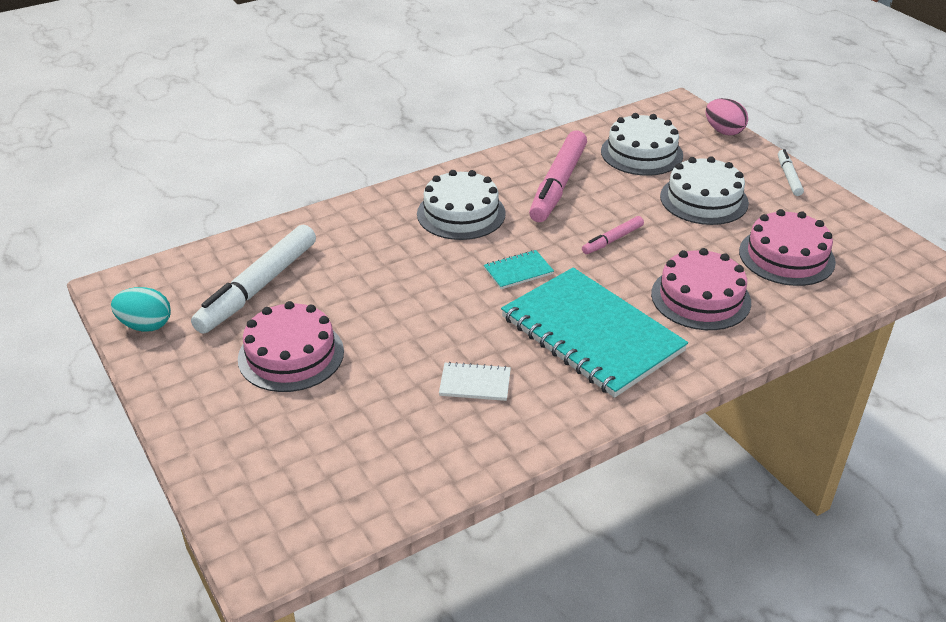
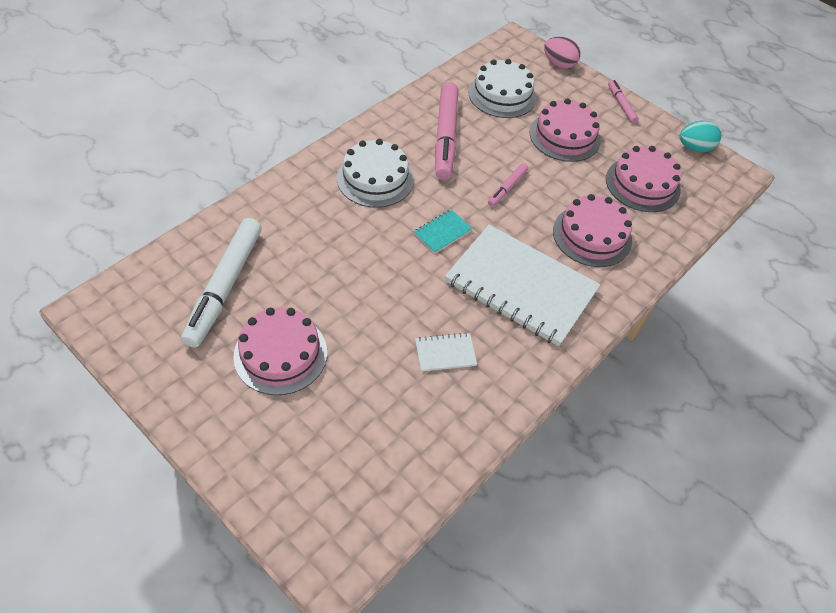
camera: 20 degrees left, 15 degrees up
(146, 325) = (136, 347): turquoise egg -> turquoise egg (694, 148)
(591, 334) = (521, 286): turquoise notebook -> white notebook
(704, 199) = (564, 136): white cake -> pink cake
(788, 177) = (621, 105): white marker -> pink marker

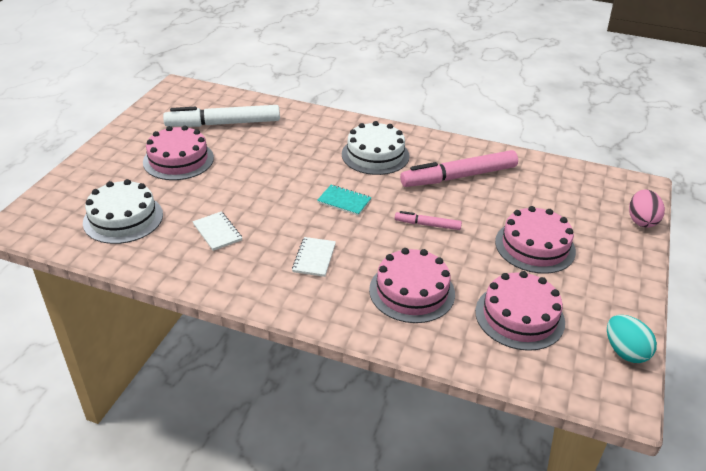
camera: 70 degrees right, 15 degrees down
(502, 95) = (550, 195): white cake -> white cake (123, 218)
(521, 286) = (314, 258): white notebook -> white notebook, size x0.40
(621, 105) = (630, 278): pink marker -> none

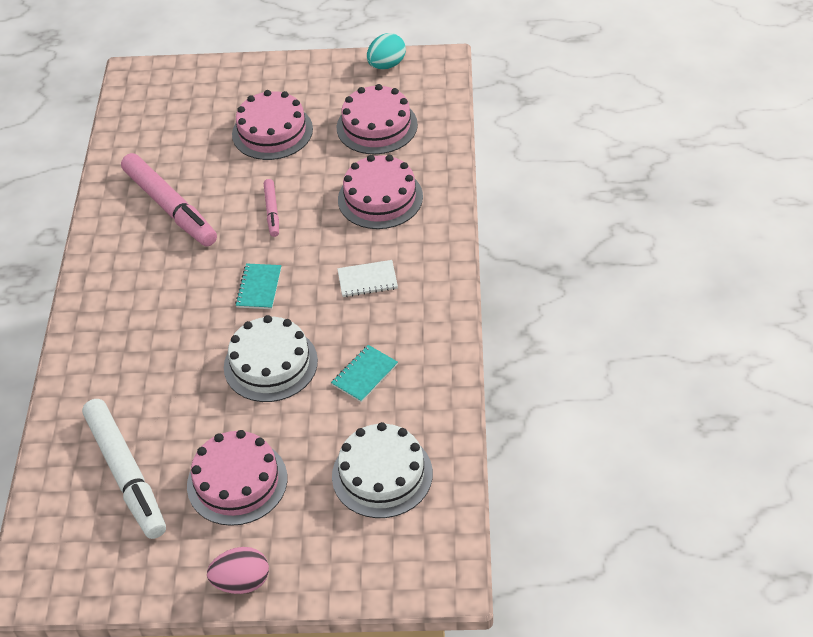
camera: 105 degrees left, 10 degrees up
(217, 232) = (365, 375): white notebook -> turquoise notebook
(375, 155) = (150, 289): white cake -> white cake (270, 364)
(641, 221) = (198, 69): pink egg -> pink egg (242, 582)

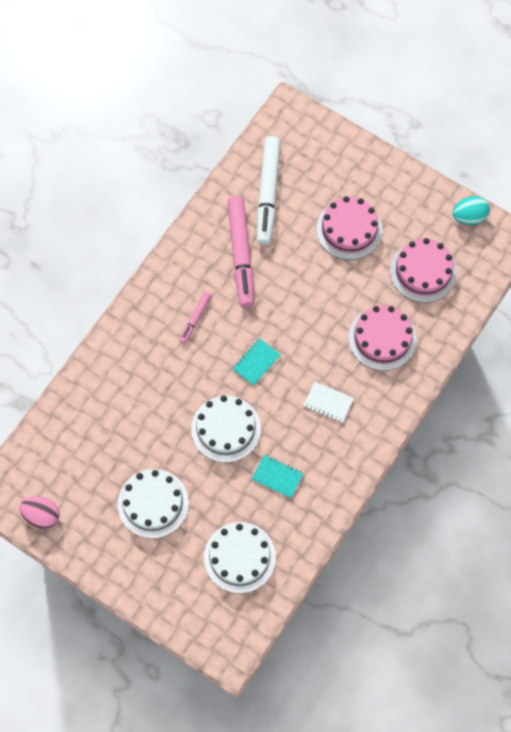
camera: 30 degrees right, 20 degrees up
(126, 474) = (93, 453): white marker -> white marker (268, 194)
(237, 482) = (153, 503): pink cake -> white cake
(242, 582) = (114, 574): pink egg -> pink egg (42, 515)
(272, 211) = (304, 302): pink marker -> pink marker (195, 319)
(365, 375) = (277, 477): turquoise notebook -> turquoise notebook turned 45 degrees clockwise

